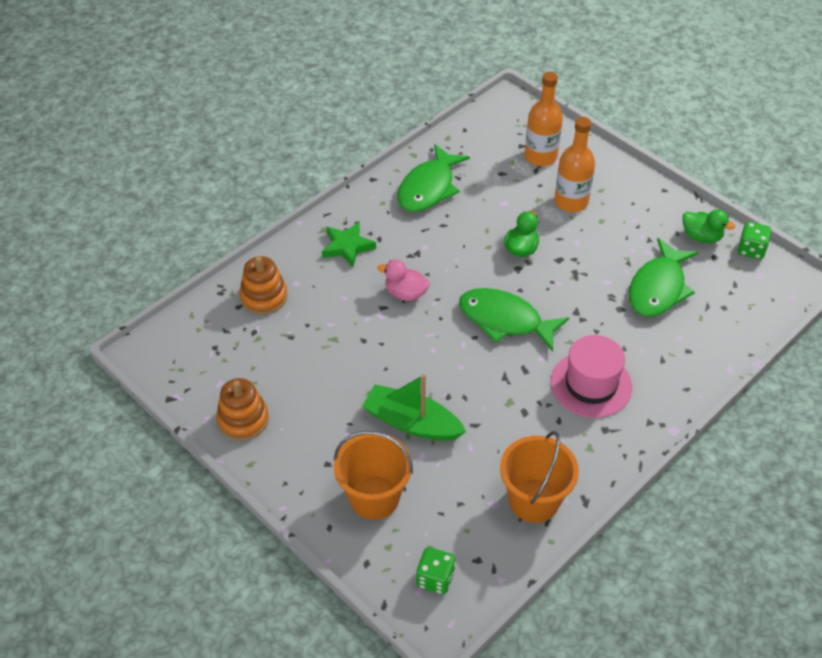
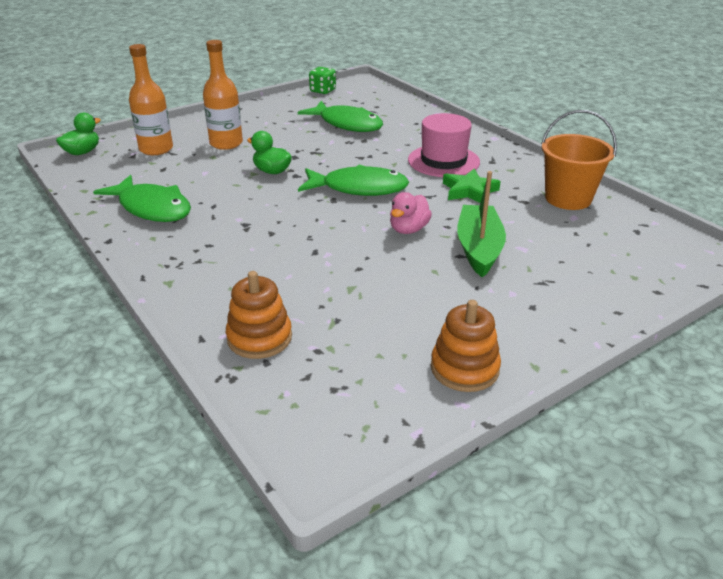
camera: 80 degrees left, 15 degrees down
(347, 247) = (208, 267): green star -> green star (469, 191)
(374, 497) = (575, 280): orange bucket -> none
(405, 293) = (301, 236): pink duck -> pink duck (408, 229)
(412, 423) = (479, 249): green boat -> green boat turned 150 degrees clockwise
(435, 578) = (663, 254): green dice -> none
(505, 320) = (359, 188): green fish -> green fish turned 120 degrees counterclockwise
(701, 237) = (300, 103): green duck -> green duck (82, 152)

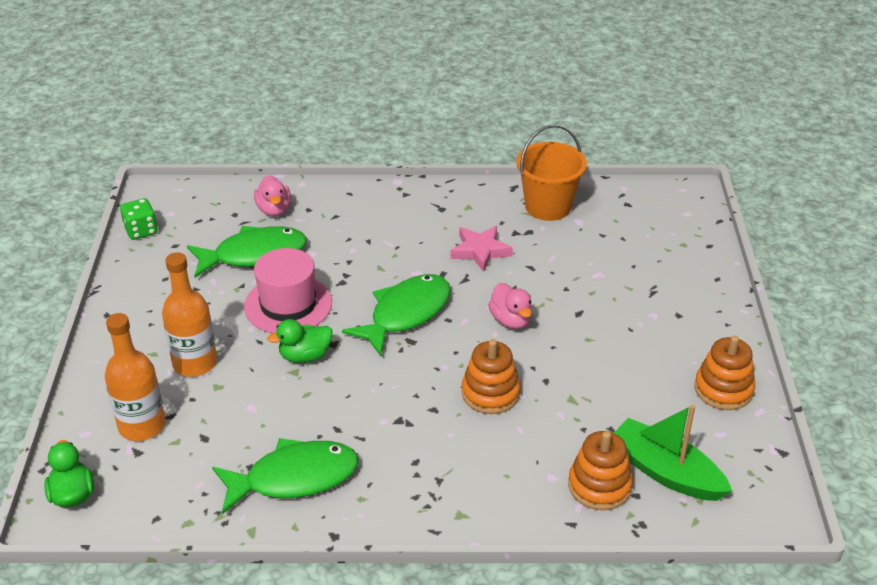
camera: 55 degrees left, 5 degrees up
(315, 249) = (490, 393): none -> orange stacking toy
(399, 114) = (274, 210): none -> pink duck
(443, 161) = (409, 235): pink hat -> pink hat (288, 304)
(469, 191) = (480, 251): green star -> pink star
(479, 249) = (578, 297): green boat -> green boat (665, 472)

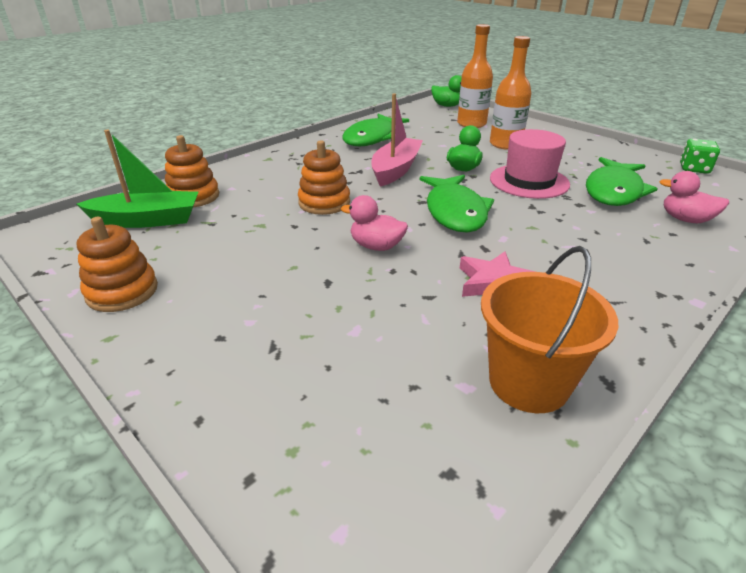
camera: 135 degrees right, 5 degrees down
(365, 397) = (395, 170): none -> pink boat

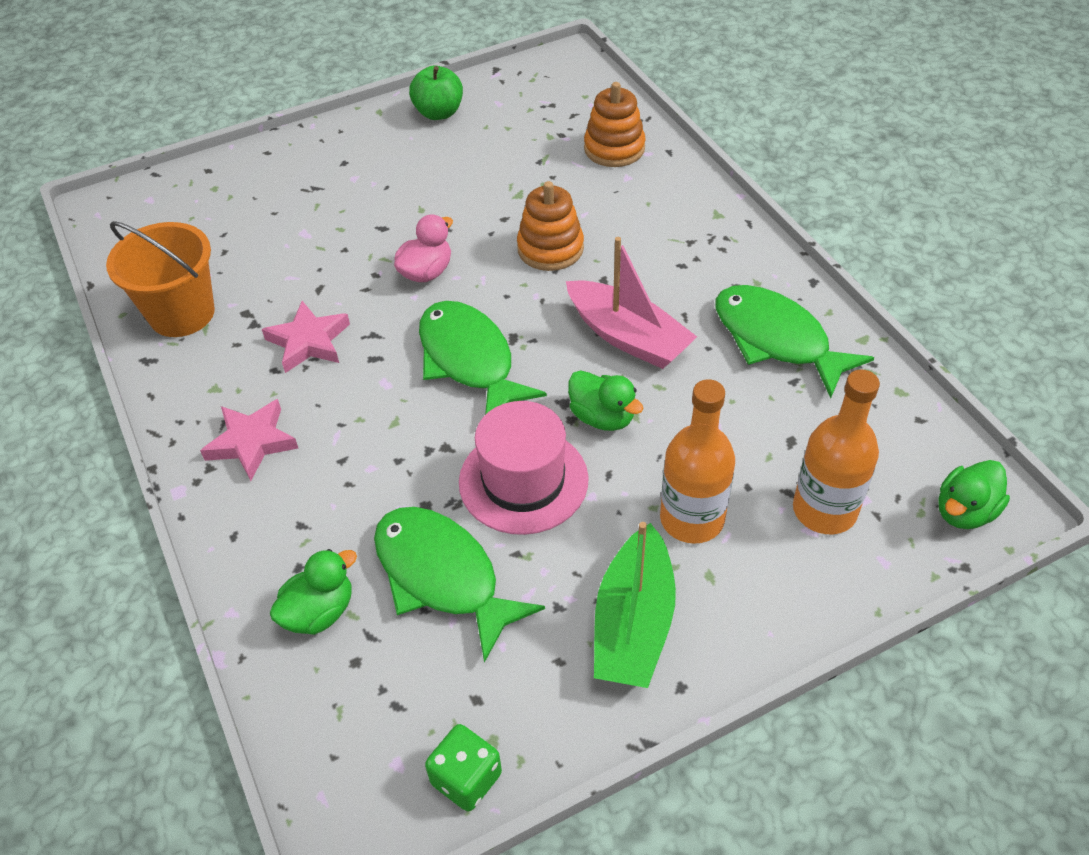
camera: 110 degrees right, 15 degrees up
(122, 291) = (439, 113): orange stacking toy -> green apple
(147, 220) = (568, 119): green boat -> green boat (633, 623)
(455, 212) = (469, 360): green fish -> green fish turned 45 degrees clockwise
(615, 280) = (252, 442): none -> pink star
(685, 219) = (319, 612): pink duck -> green duck

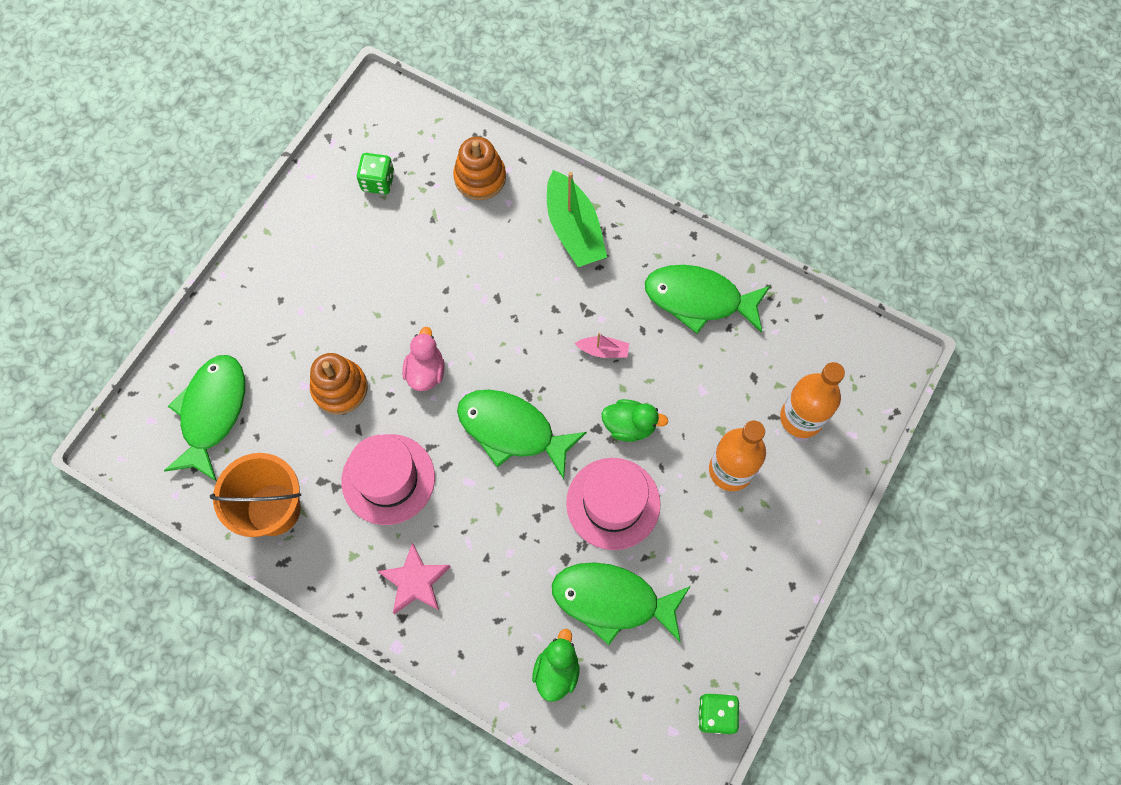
camera: 35 degrees left, 20 degrees up
(205, 217) = (212, 413): none -> green fish
(309, 341) = (388, 479): pink star -> pink hat
(439, 113) = (317, 208): green apple -> none
(512, 115) = (378, 182): none -> green dice
(550, 248) = (499, 301): orange stacking toy -> orange stacking toy (340, 388)
(627, 337) = (603, 350): pink boat -> pink boat, size x0.47
(633, 623) = (742, 561): green boat -> green boat (574, 229)
(964, 511) = (877, 372): green duck -> none

